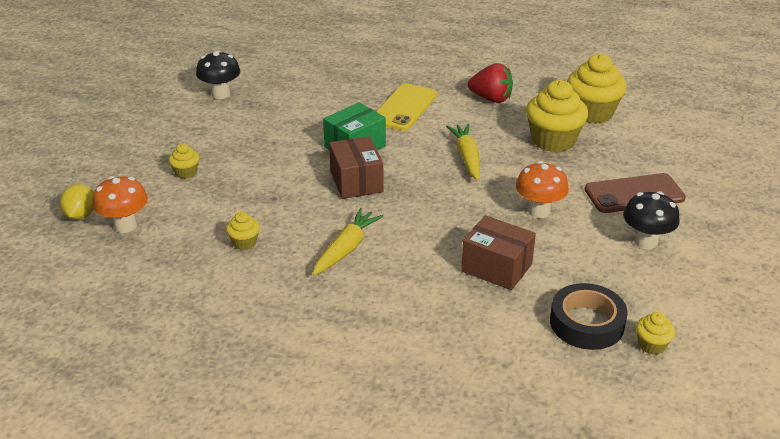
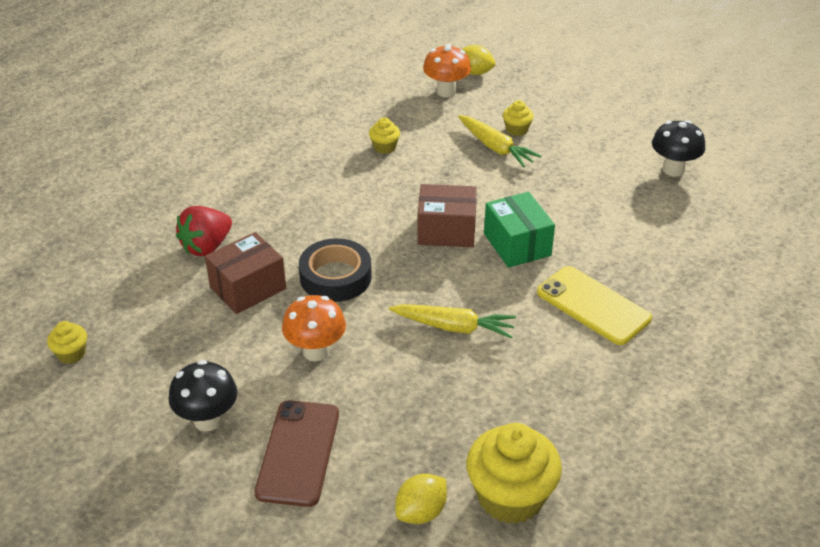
camera: 110 degrees right, 5 degrees up
(346, 248) = (339, 201): yellow carrot -> yellow carrot (495, 148)
(491, 99) = (589, 396): red strawberry -> red strawberry (206, 246)
(553, 140) = (455, 422): yellow cupcake -> none
(586, 323) = (131, 321): black tape -> black tape (335, 277)
(632, 139) = (421, 512): none -> yellow lemon

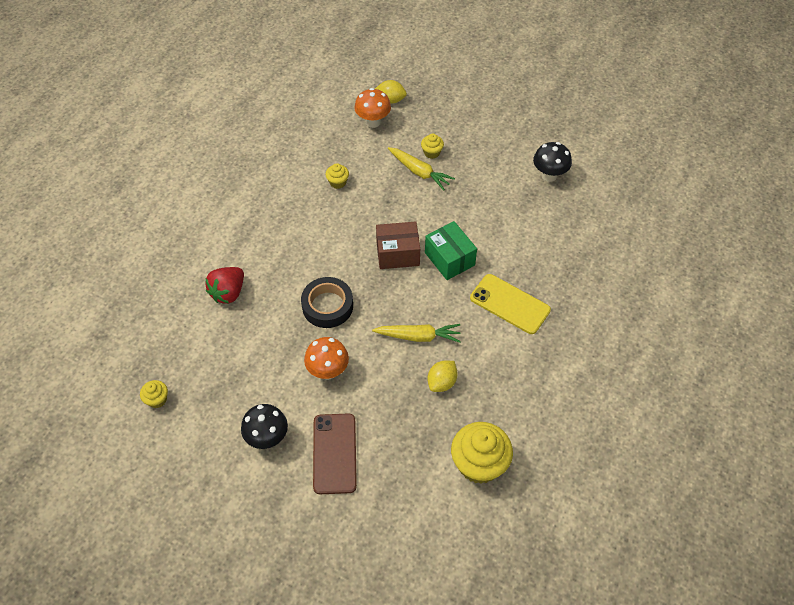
camera: 10 degrees left, 15 degrees up
(248, 288) = (267, 325): brown box -> none
(421, 512) = (424, 485): yellow lemon -> yellow lemon (442, 382)

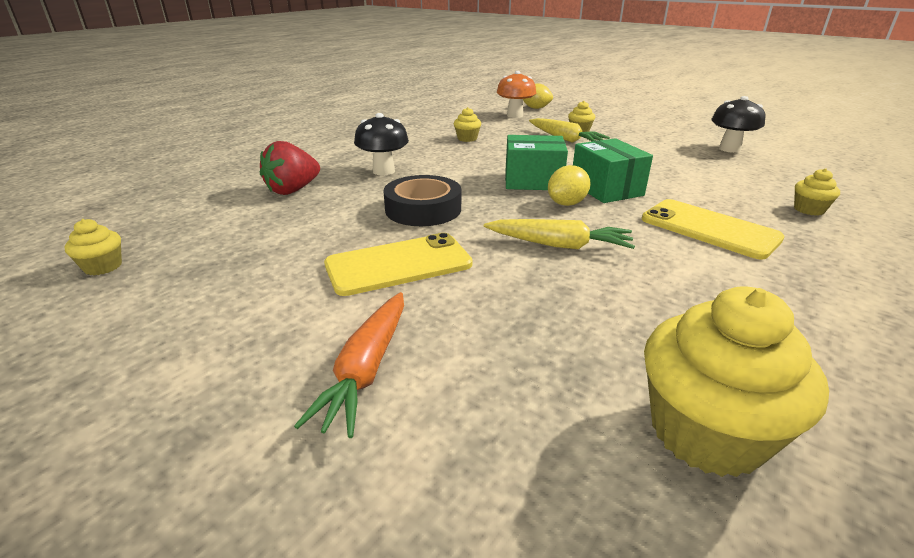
camera: 10 degrees right, 25 degrees down
(267, 438) = (245, 331): black mushroom -> black mushroom (383, 171)
(328, 371) = (398, 265): orange mushroom -> yellow phone
(334, 453) = (366, 370): brown phone -> orange carrot
(397, 253) = (533, 181): brown box -> green box
(442, 382) = (602, 296): yellow lemon -> yellow lemon (566, 203)
(578, 270) = (809, 210): none -> yellow cupcake

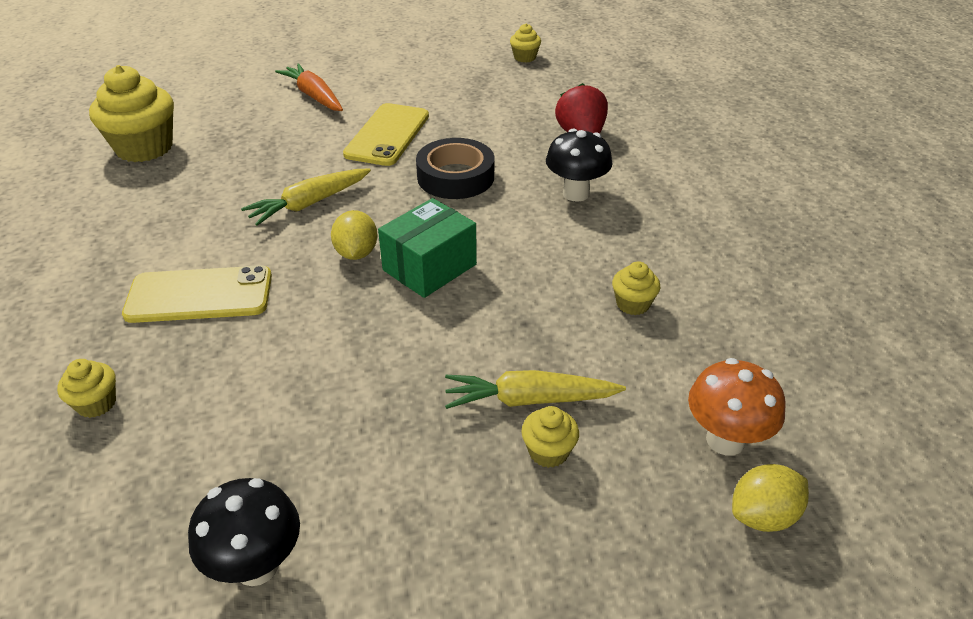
camera: 130 degrees right, 10 degrees up
(606, 189) = (344, 301): green box -> none

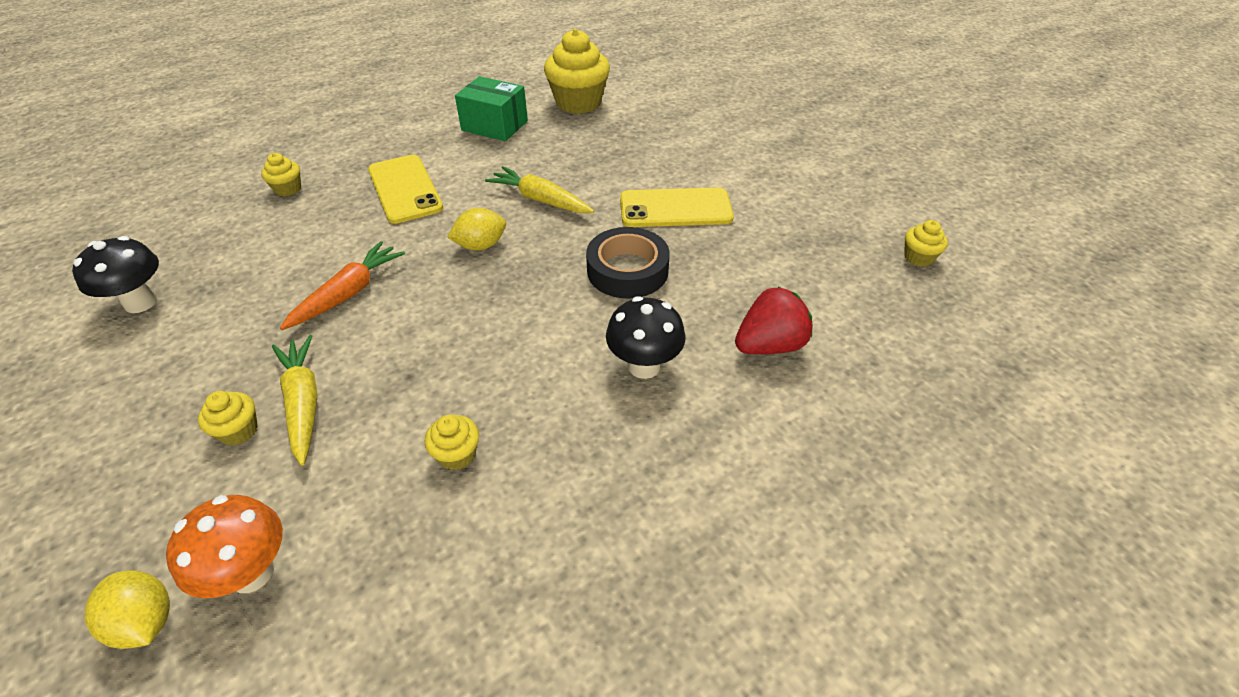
camera: 70 degrees right, 5 degrees up
(314, 96) = (713, 149): orange carrot -> orange carrot (348, 293)
(429, 267) = (474, 293): green box -> green box (494, 126)

